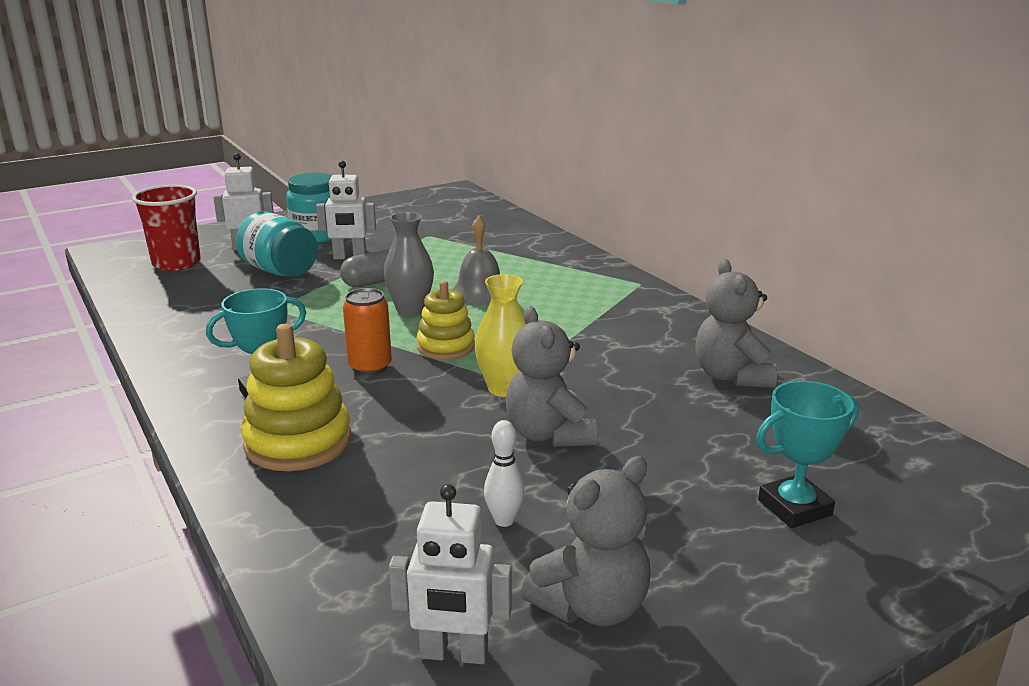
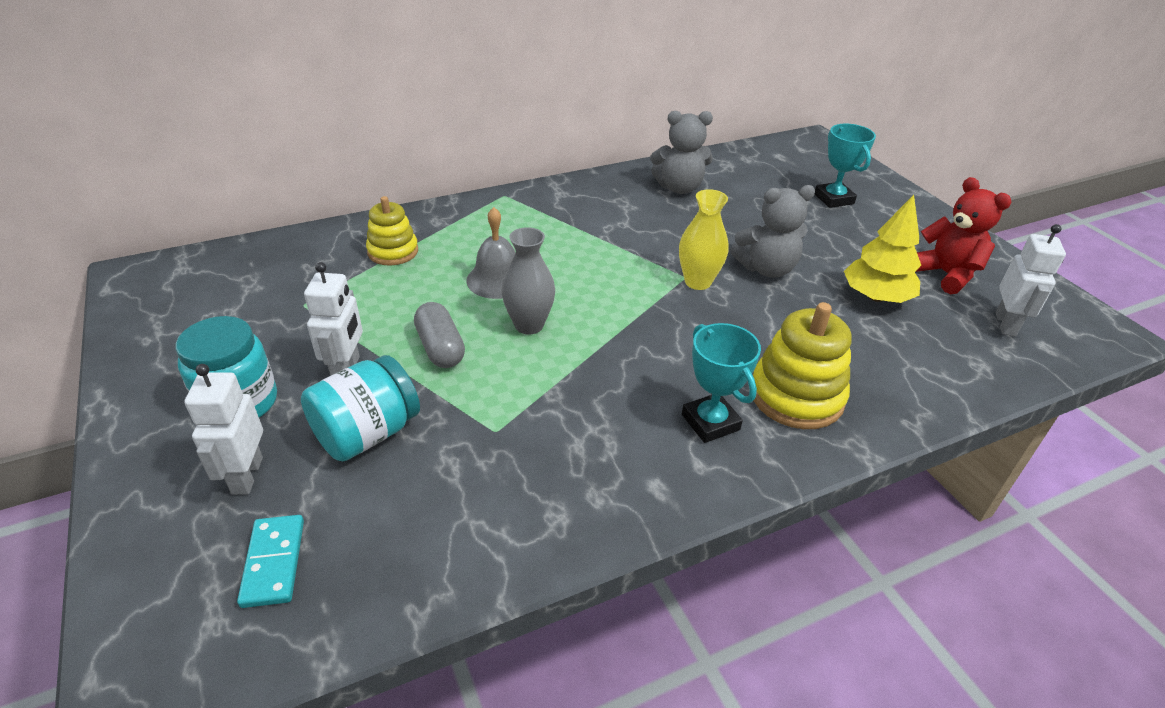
camera: 85 degrees left, 15 degrees up
(176, 263) = (273, 562): red cup -> turquoise domino
(370, 367) = (655, 354): orange can -> none
(446, 347) = (618, 307): yellow stacking toy -> yellow stacking toy (393, 251)
(504, 520) = (876, 297): white bowling pin -> yellow tree
(592, 606) = (945, 274): grey teddy bear -> red teddy bear

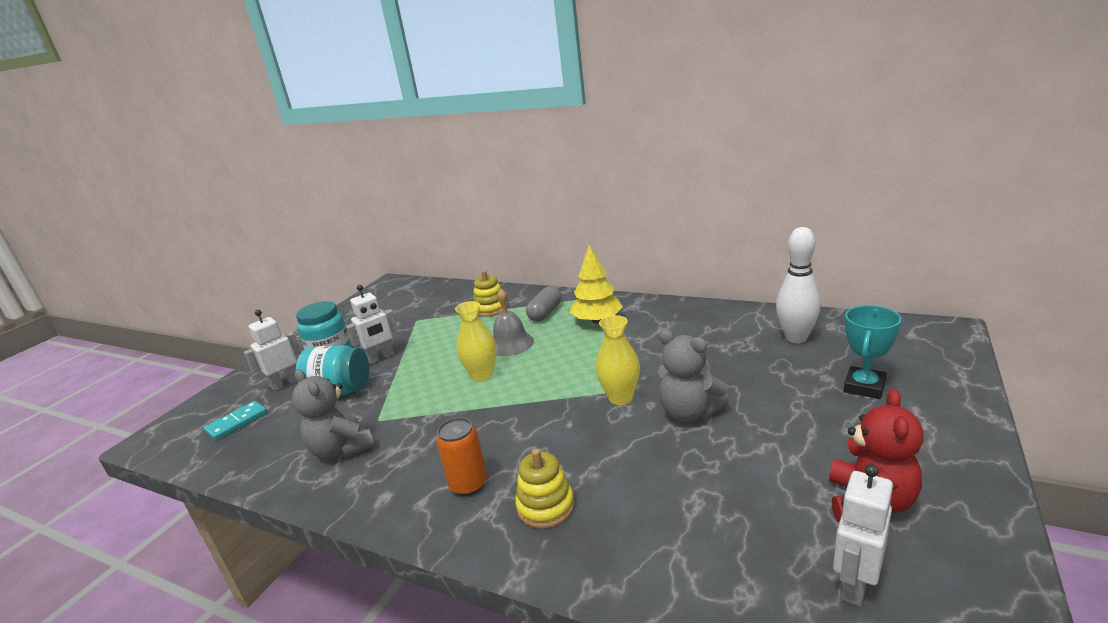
camera: 55 degrees right, 15 degrees down
(440, 348) = (427, 367): grey capsule -> grey capsule (545, 313)
(529, 325) = (482, 375): grey vase -> yellow vase
(679, 188) = (726, 329): grey teddy bear -> grey teddy bear (341, 449)
(710, 422) = (469, 484): turquoise trophy -> orange can
(739, 177) = (796, 338): none -> white bowling pin
(796, 396) = (545, 506): yellow stacking toy -> yellow stacking toy, size x0.66
(876, 297) = (748, 481): yellow tree -> yellow tree (597, 321)
(1006, 324) = (855, 584): white robot -> white robot turned 150 degrees clockwise

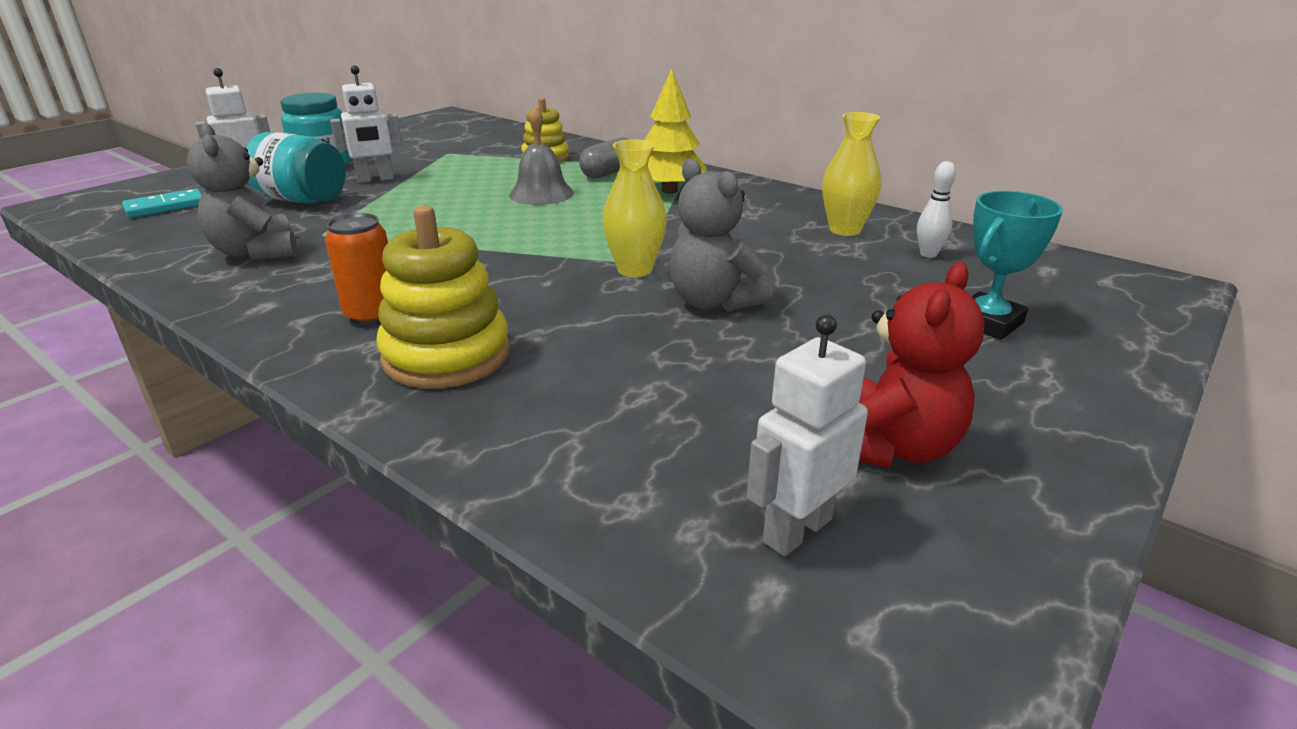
camera: 10 degrees right, 5 degrees up
(482, 375) = (480, 216): yellow vase -> yellow vase (845, 230)
(545, 506) = (446, 355): yellow stacking toy -> yellow stacking toy, size x1.52
(796, 338) = (928, 254): white bowling pin -> white bowling pin, size x0.53

